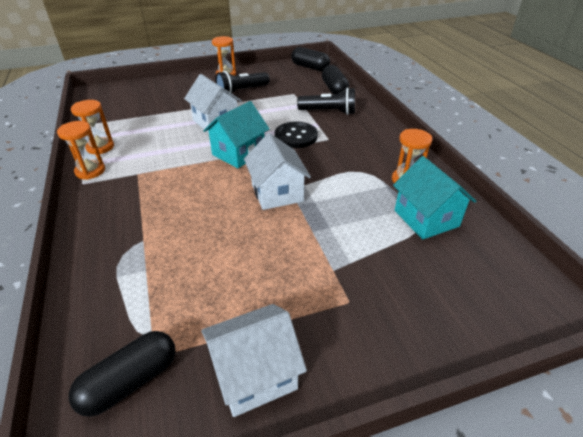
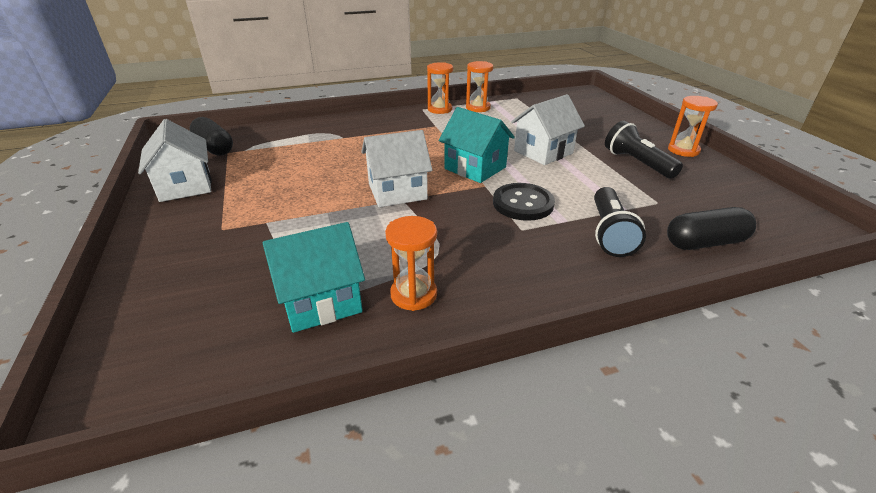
camera: 90 degrees right, 5 degrees down
(310, 67) = (784, 219): black capsule -> none

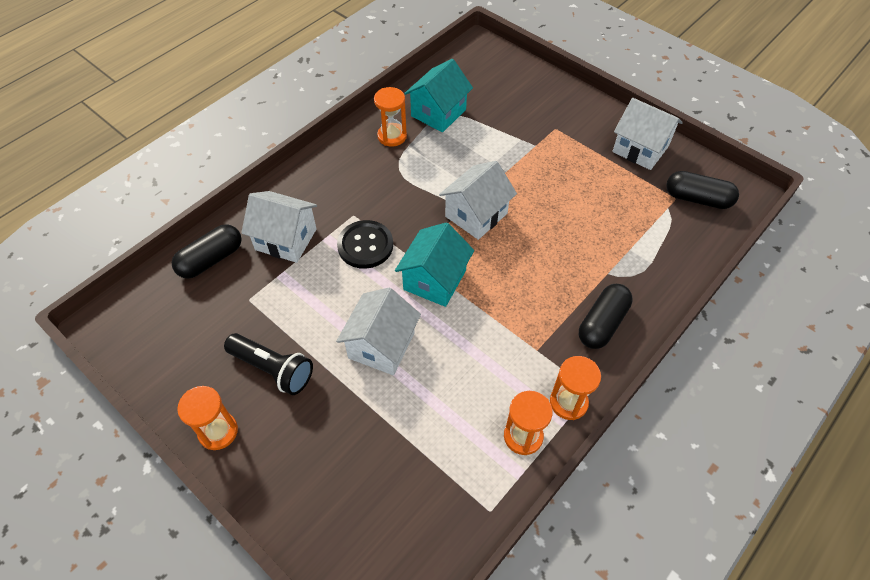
camera: 150 degrees right, 20 degrees up
(380, 123) = (602, 323): none -> black capsule
(475, 168) = (435, 280): turquoise house -> turquoise house turned 75 degrees counterclockwise
(609, 233) = (286, 239): black flashlight -> white house

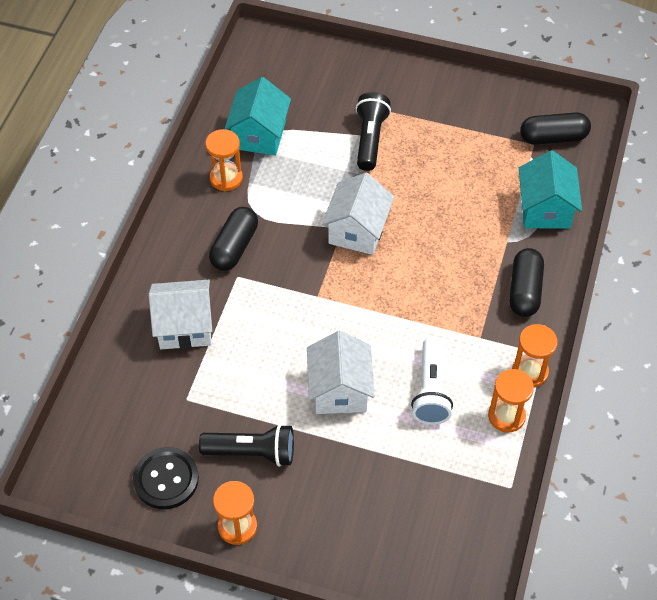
camera: 25 degrees left, 0 degrees up
(211, 259) = (122, 376): black capsule -> black capsule (234, 247)
(365, 245) = (268, 302): black button -> black button (166, 479)
(435, 280) = (353, 309): turquoise house -> turquoise house (545, 209)
(464, 380) = (431, 390): none -> white flashlight
(529, 146) = (370, 139): none -> black flashlight
(640, 149) = (478, 104): white house -> none

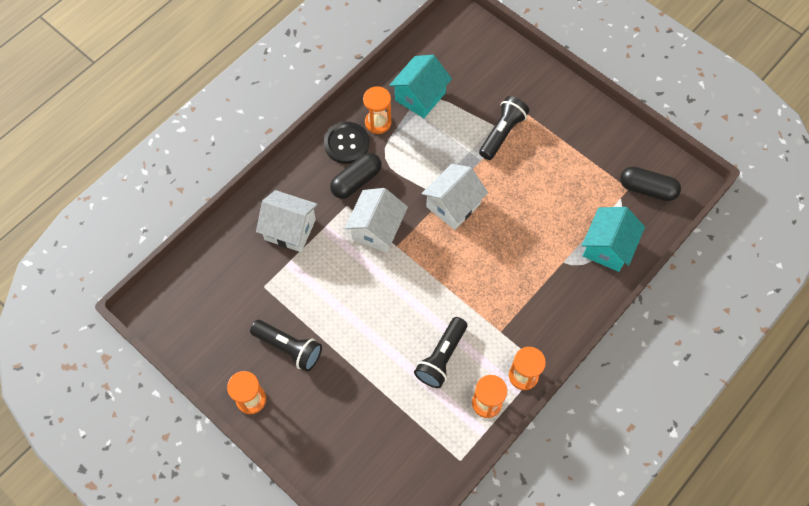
camera: 25 degrees right, 10 degrees up
(166, 479) = (220, 341): black button -> black button (346, 143)
(340, 390) = (375, 327): white house -> white house (377, 229)
(431, 390) = (441, 357): white flashlight -> black flashlight
(524, 290) = (555, 308): black capsule -> none

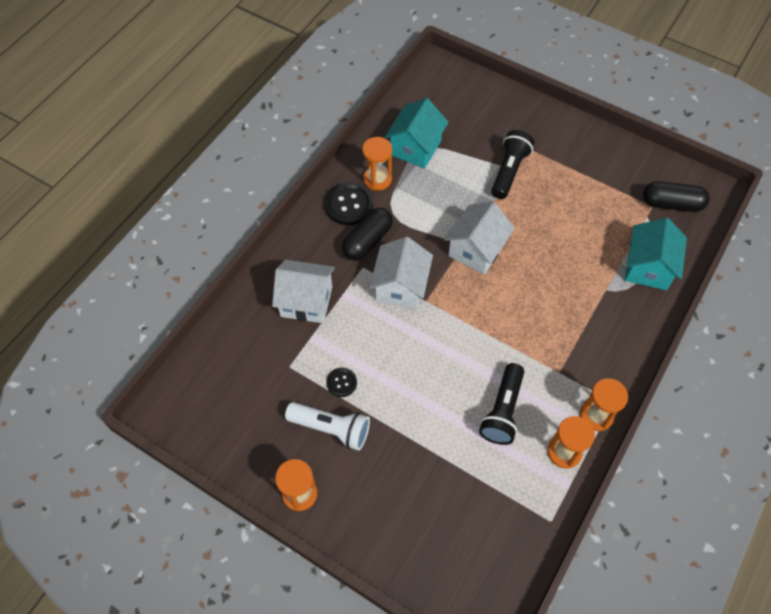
camera: 10 degrees left, 5 degrees down
(289, 348) = (331, 429): black flashlight -> white flashlight
(306, 309) = (341, 383): none -> black button

